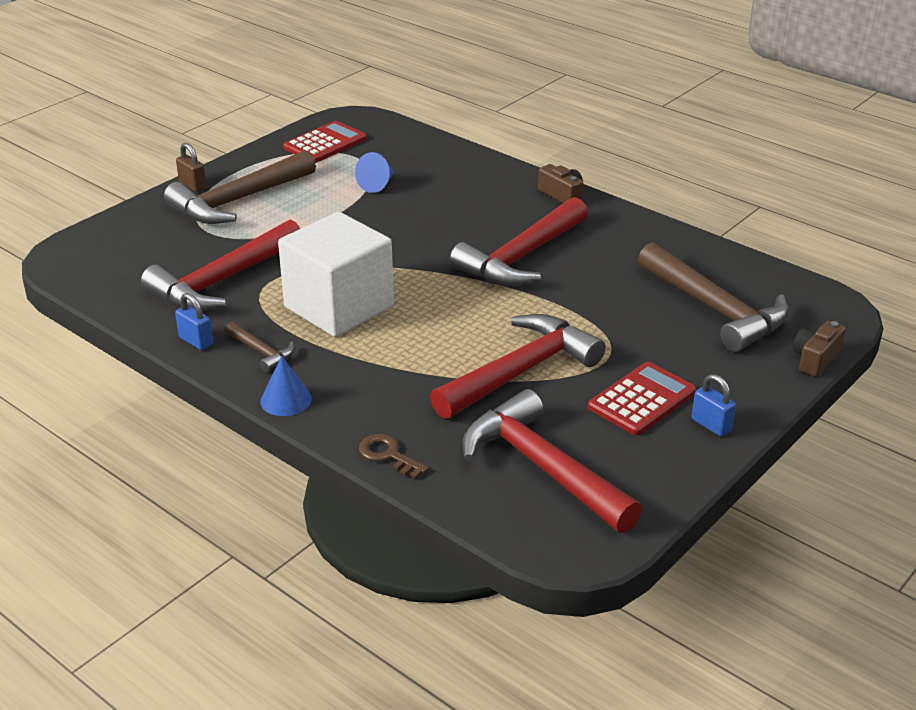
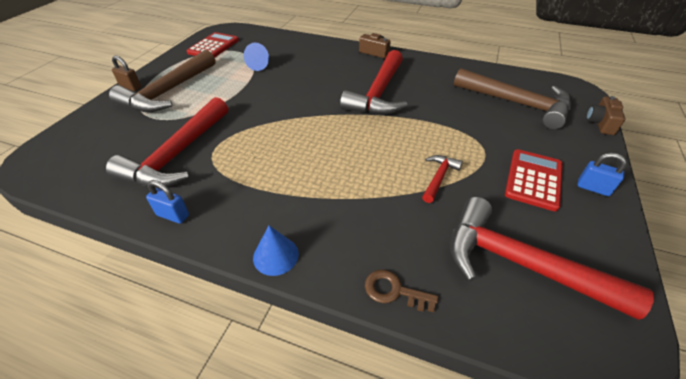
camera: 20 degrees left, 10 degrees up
(261, 352) = (234, 211): brown hammer -> none
(339, 307) = (278, 156): white cube -> none
(521, 371) = (438, 177): red hammer -> red hammer, size x0.46

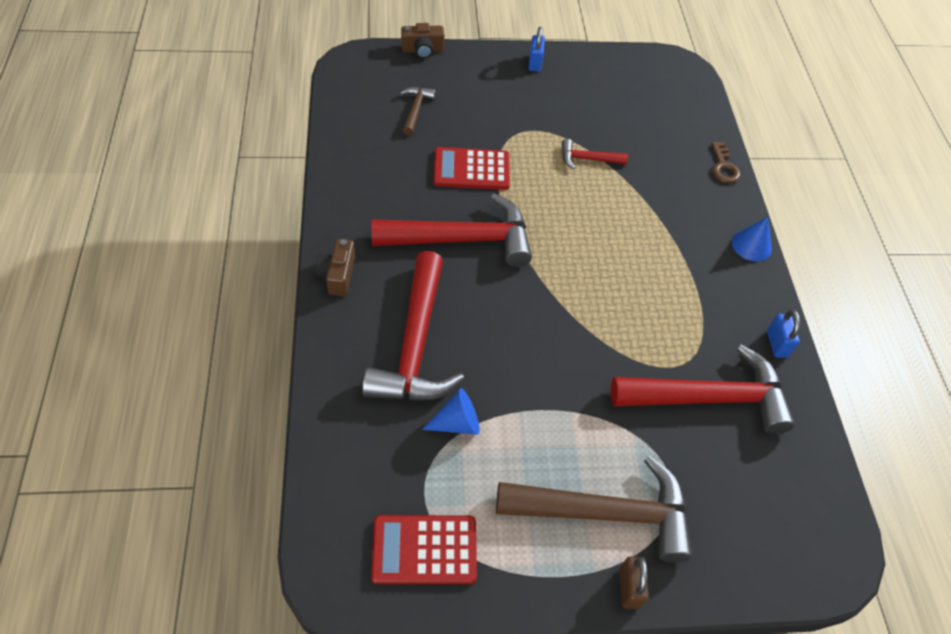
camera: 120 degrees left, 10 degrees up
(517, 103) = (415, 110): brown hammer -> brown hammer, size x0.46
(519, 263) = (649, 105): red hammer -> red hammer (415, 345)
(533, 179) = (547, 97): red calculator -> red calculator (471, 169)

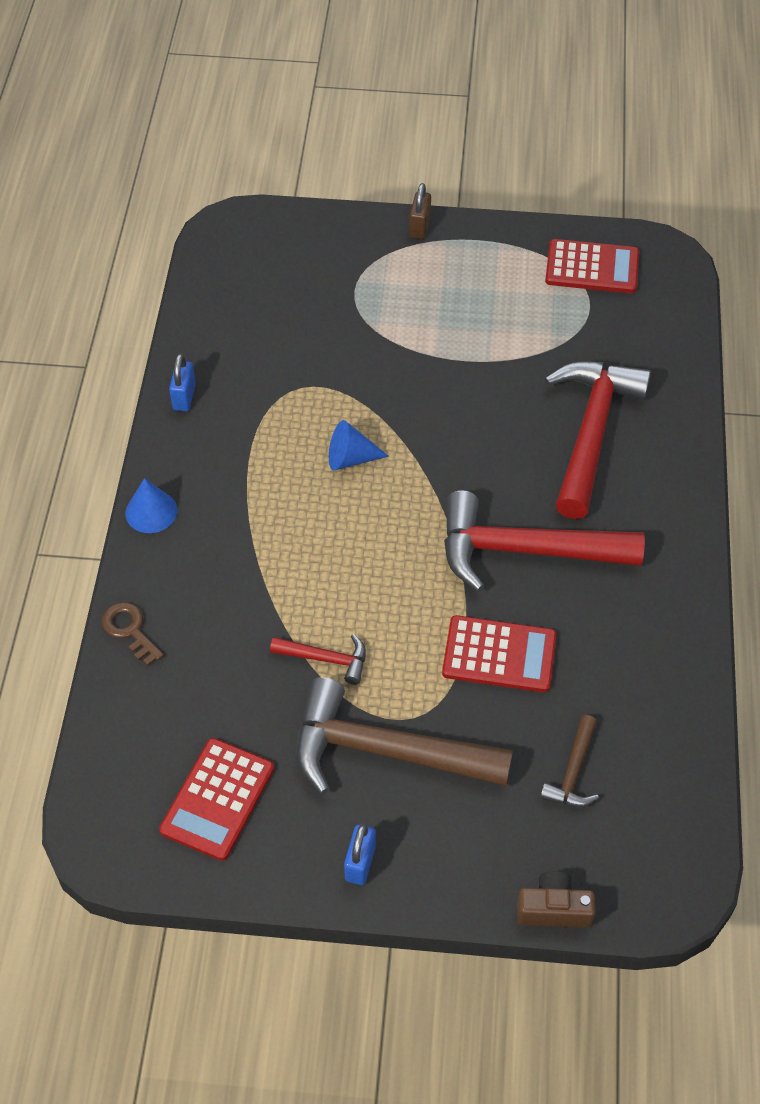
camera: 165 degrees left, 0 degrees up
(337, 275) = (681, 518): brown camera -> none
(457, 423) = (553, 357): blue cone -> blue cone (350, 458)
(606, 513) = (424, 276): brown hammer -> brown hammer (384, 751)
(626, 86) = (217, 799): none -> red calculator
(709, 398) = (285, 354): red hammer -> none
(723, 167) = (129, 630): brown key -> brown key turned 45 degrees counterclockwise

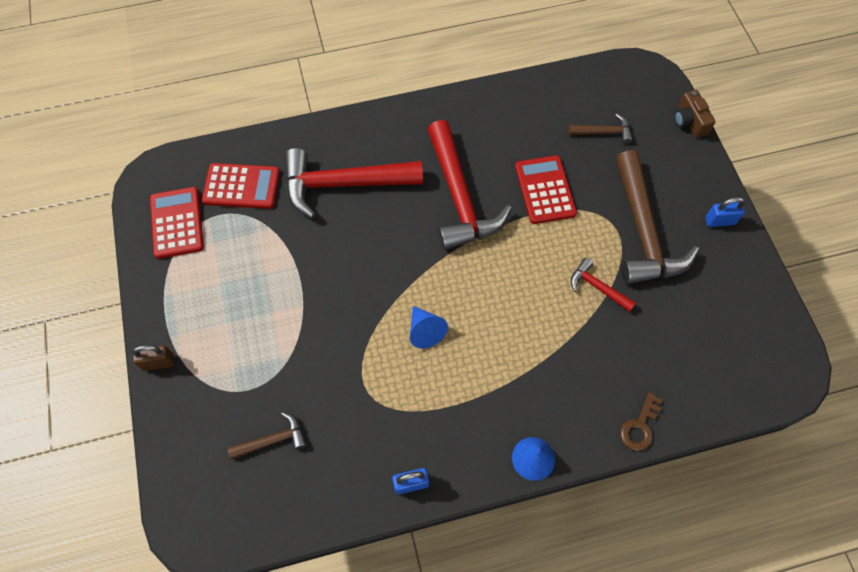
camera: 110 degrees left, 10 degrees up
(217, 799) = (727, 314): red calculator -> red calculator (241, 186)
(289, 298) = (273, 440): none -> brown hammer
(326, 659) = (597, 287): red hammer -> red hammer turned 45 degrees counterclockwise

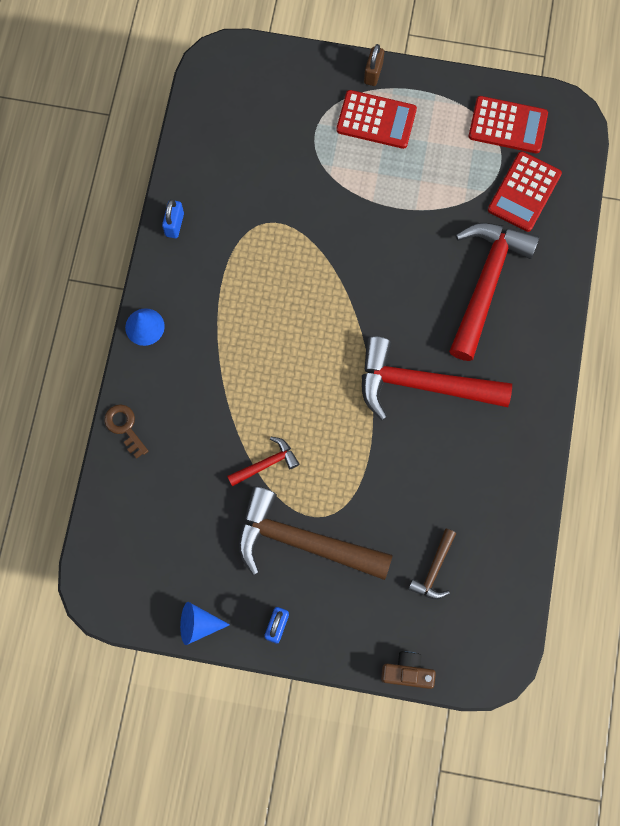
camera: 115 degrees right, 10 degrees up
(273, 440) = (262, 137): brown hammer -> none
(425, 331) = (298, 291): blue cone -> blue cone (198, 624)
(545, 190) = (392, 471): red calculator -> red calculator (376, 120)

